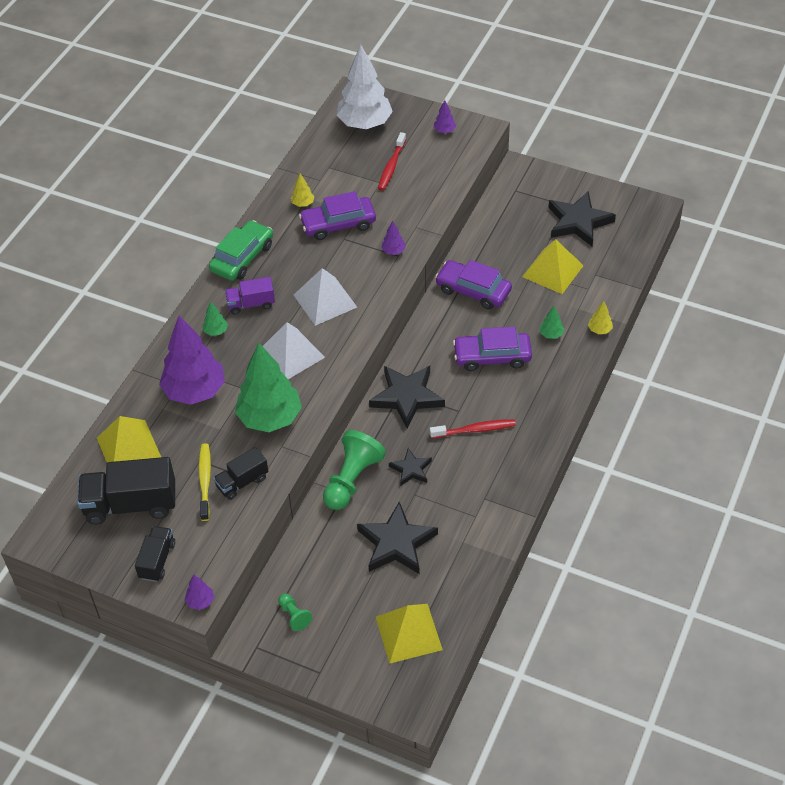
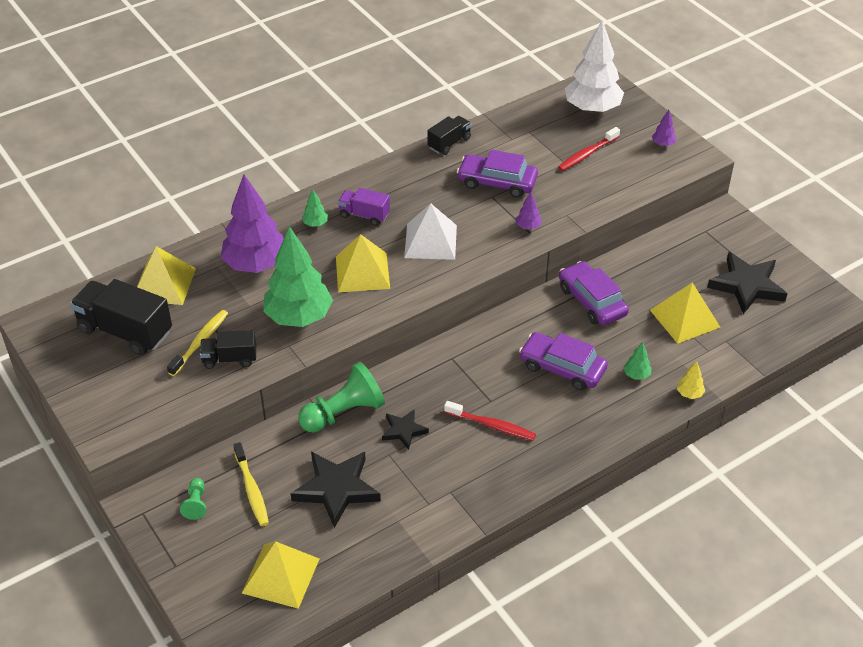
camera: 30 degrees right, 5 degrees down
(157, 560) = (105, 388): black truck -> black truck (449, 143)
(200, 601) = (109, 441): purple tree -> none
(242, 258) = (389, 174): green car -> none
(291, 354) = (362, 272): white pyramid -> yellow pyramid
(303, 204) = (480, 152): yellow tree -> none
(329, 579) = (251, 489): none -> yellow toothbrush
(407, 397) = (452, 365): black star -> none

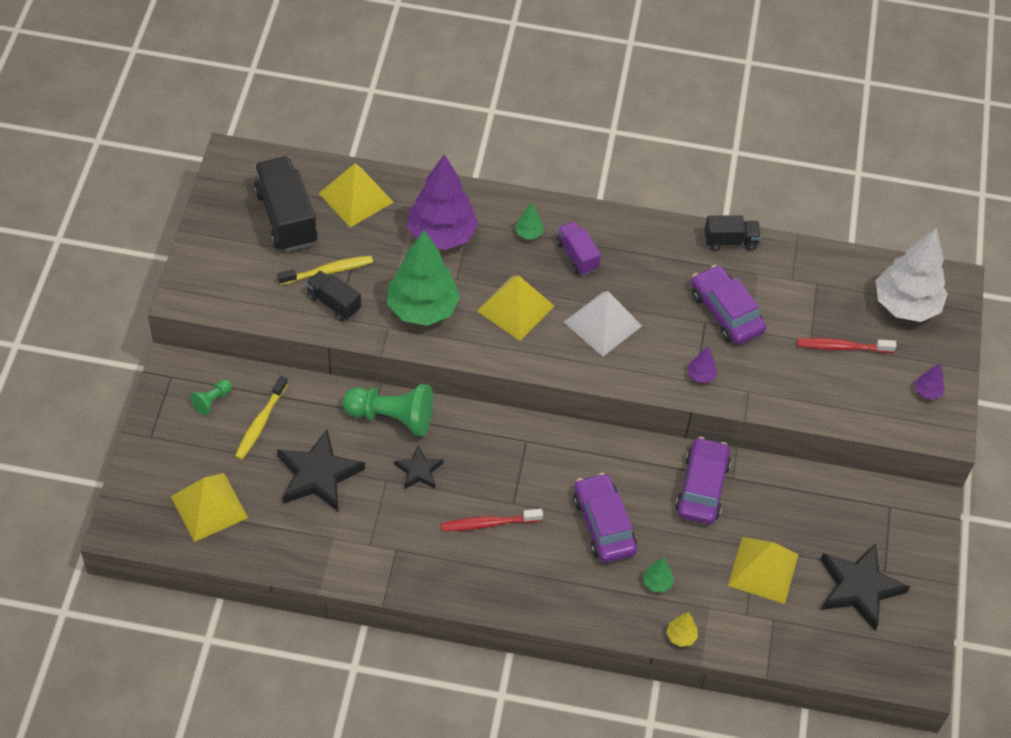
camera: 40 degrees right, 10 degrees up
(491, 425) = (489, 523): red toothbrush -> red toothbrush turned 105 degrees clockwise

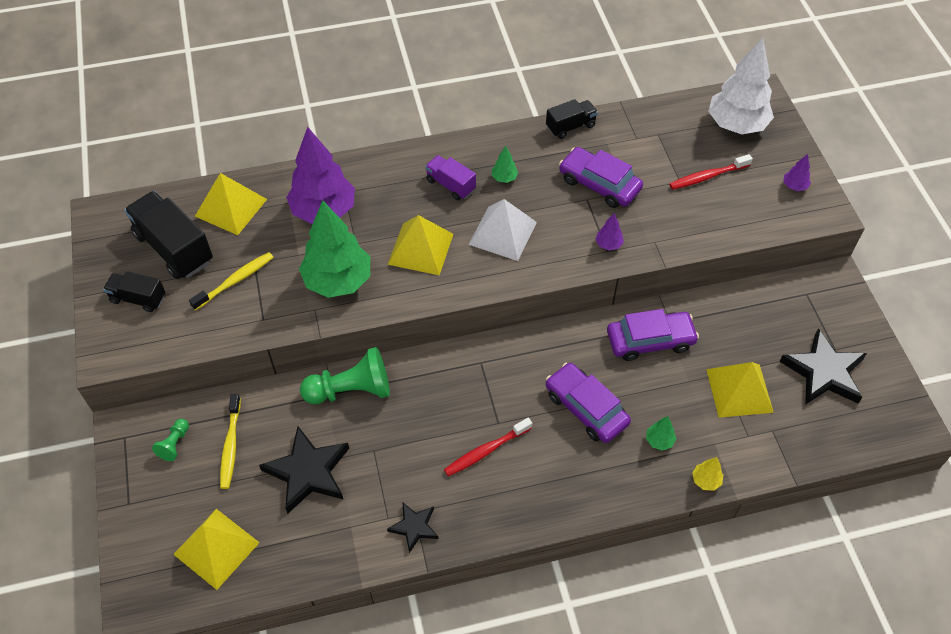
camera: 20 degrees left, 0 degrees up
(334, 303) = (254, 307): black truck -> black truck (138, 298)
(419, 470) = (399, 429): black star -> black star (414, 527)
(528, 233) = (399, 182): green tree -> green tree (504, 178)
(702, 487) = (650, 341): purple car -> purple car turned 90 degrees clockwise

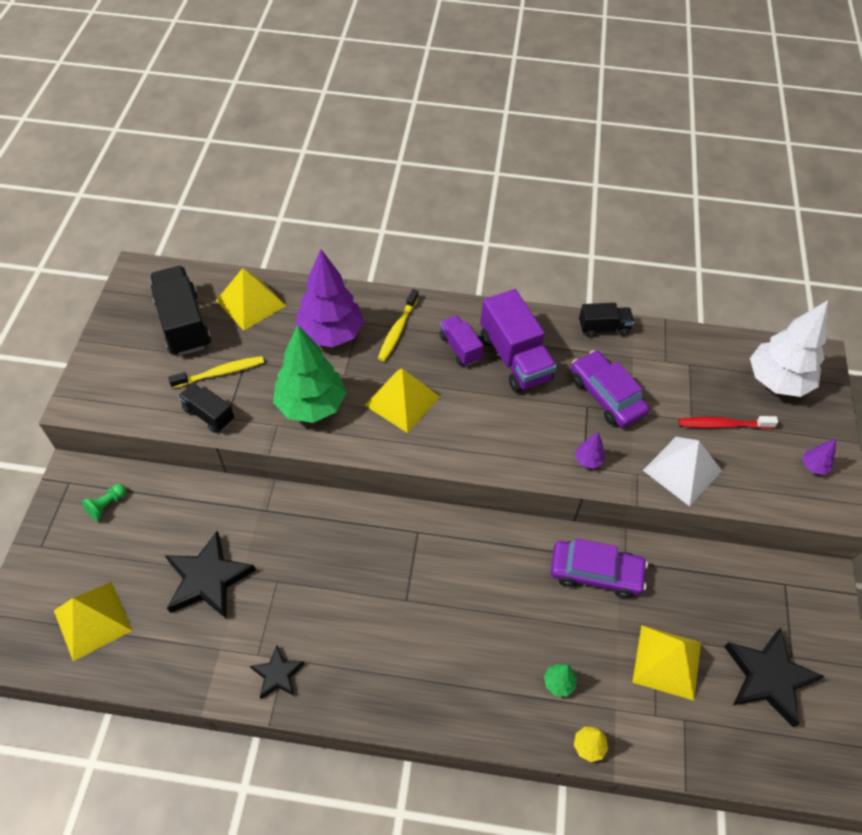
camera: 20 degrees right, 0 degrees up
(138, 298) = (130, 360): black truck -> black truck (209, 415)
(231, 445) = (153, 525): yellow toothbrush -> yellow toothbrush (398, 329)
(351, 390) = (284, 514): green pawn -> none
(486, 450) = (382, 624): red toothbrush -> none
(502, 233) = (488, 412): white pyramid -> white pyramid (682, 470)
(504, 178) = (514, 358): green tree -> purple truck
(586, 408) = (499, 619): purple car -> none

